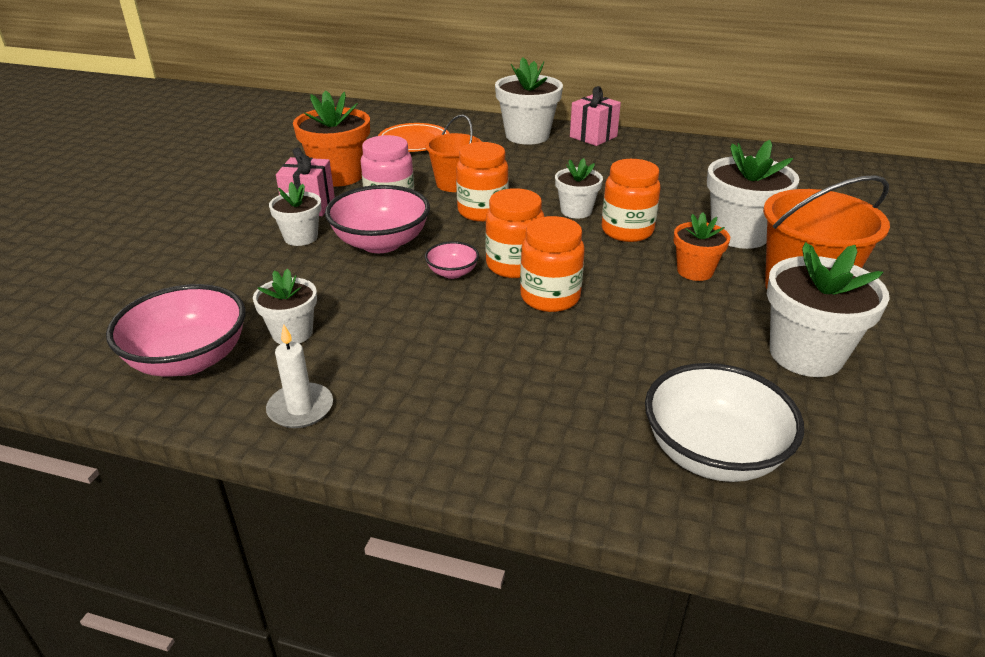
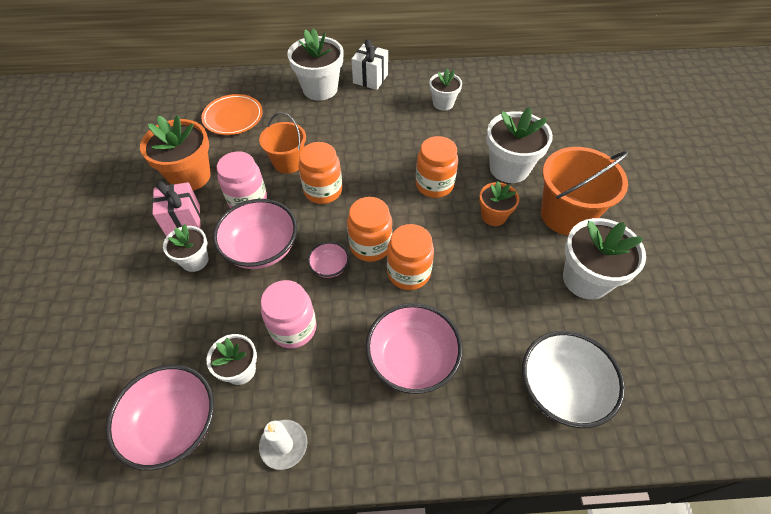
camera: 20 degrees left, 20 degrees up
(376, 313) = (293, 328): none -> pink jar
(510, 374) = (412, 360): none -> pink bowl
(576, 211) = (391, 171): white flower pot -> white flower pot (443, 103)
(593, 137) = (370, 79): pink gift -> white gift

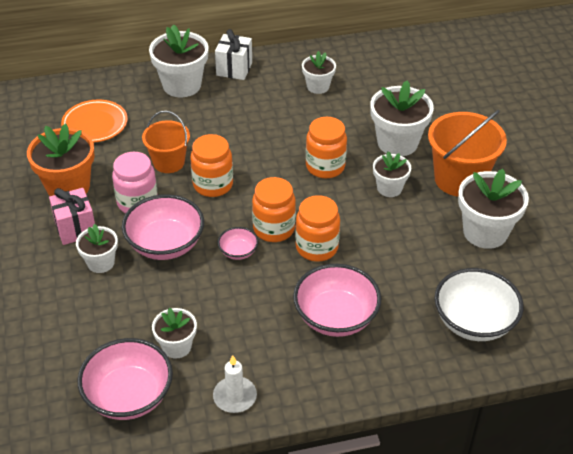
camera: 10 degrees left, 10 degrees down
(293, 328) = (217, 307): pink jar -> none
(493, 216) = (389, 188): orange flower pot -> white flower pot

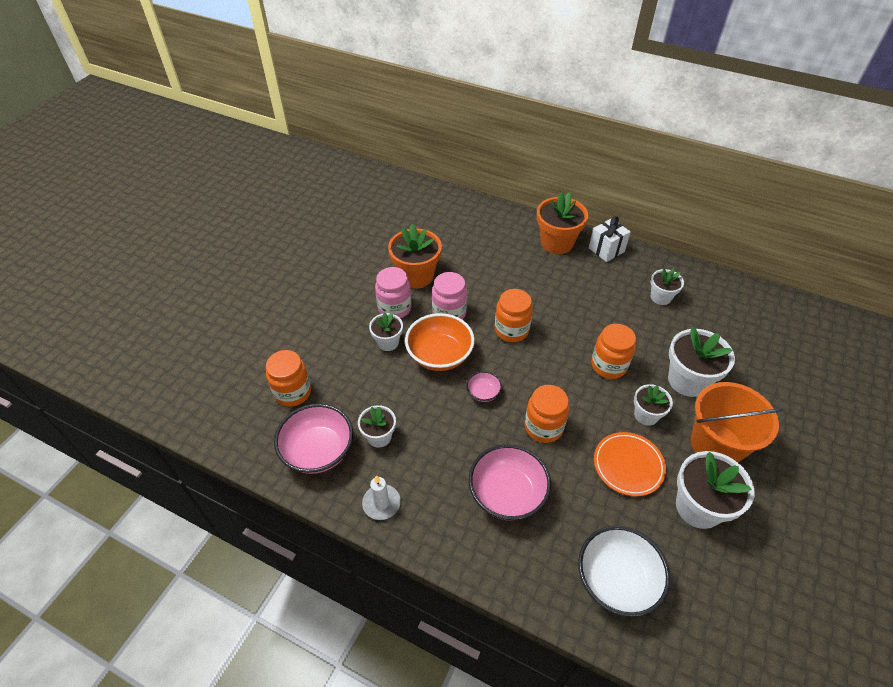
camera: 40 degrees right, 5 degrees up
(75, 228) = (394, 308): pink gift -> pink jar
(95, 124) = (472, 240): orange plate -> orange plate (628, 465)
(165, 244) = (439, 355): pink bowl -> orange bowl
(168, 162) = (496, 295): orange bucket -> none
(182, 85) = (556, 243): white flower pot -> orange flower pot
(274, 229) = (525, 391): orange jar -> orange jar (293, 392)

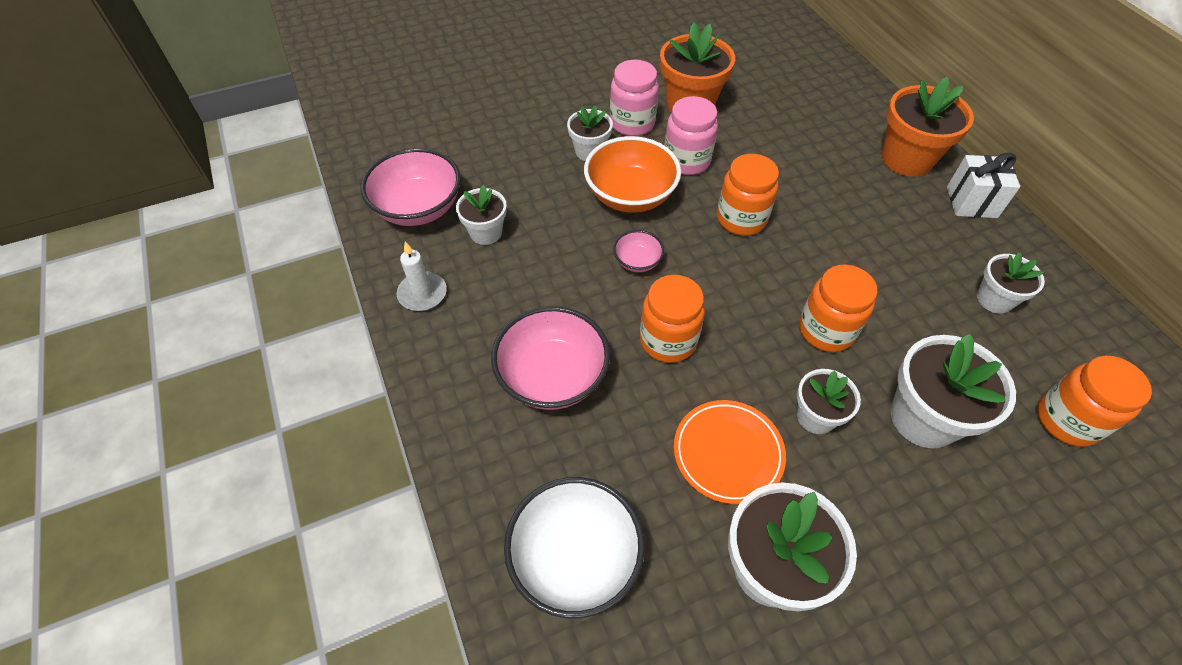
camera: 40 degrees right, 5 degrees up
(293, 392) = (452, 143): orange jar -> orange jar (1067, 420)
(716, 445) = (880, 519): orange bucket -> none

